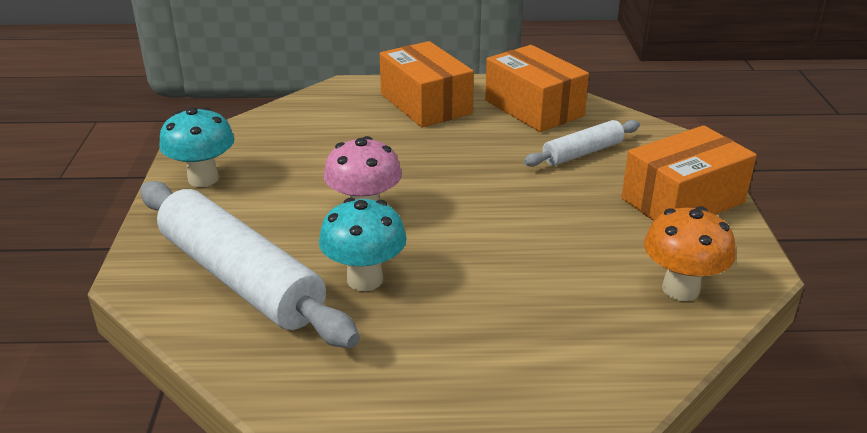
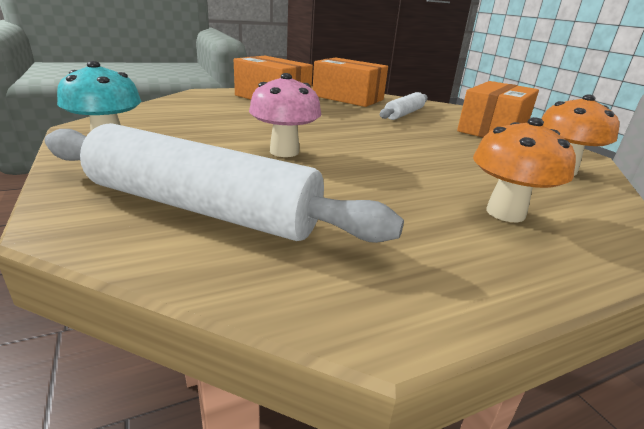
camera: 25 degrees left, 5 degrees down
(365, 279) = (330, 193): turquoise mushroom -> none
(520, 337) = (505, 213): none -> orange mushroom

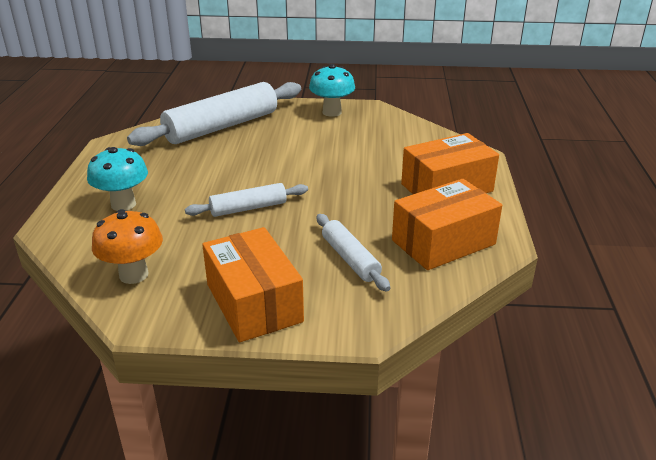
camera: 120 degrees right, 5 degrees up
(284, 151) = (278, 160): pink mushroom -> none
(397, 148) = (248, 208): none -> white rolling pin
(505, 213) = (123, 204): orange mushroom -> turquoise mushroom

